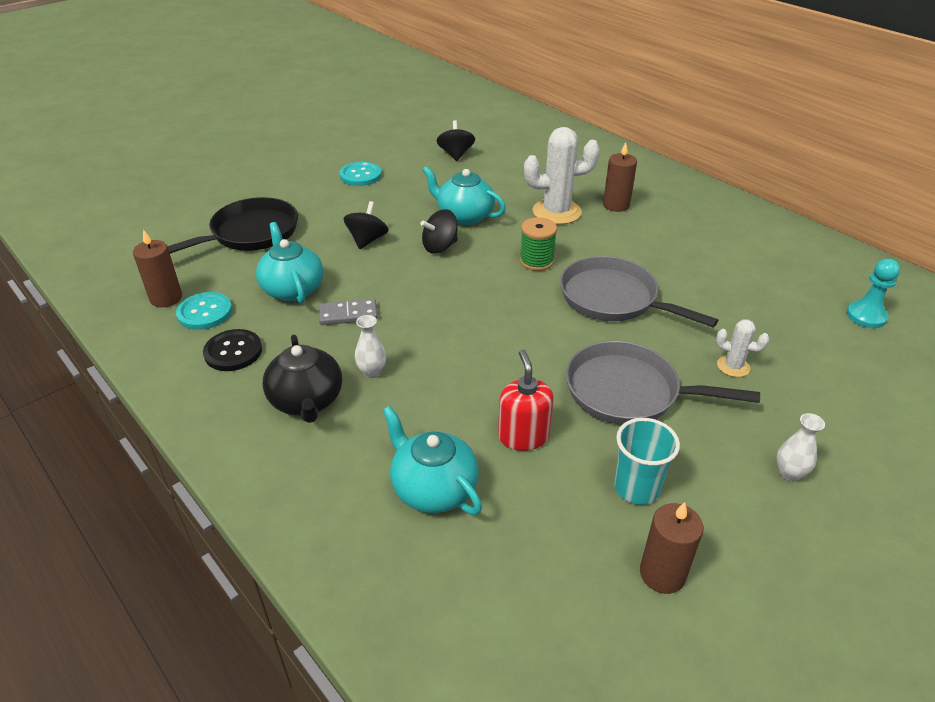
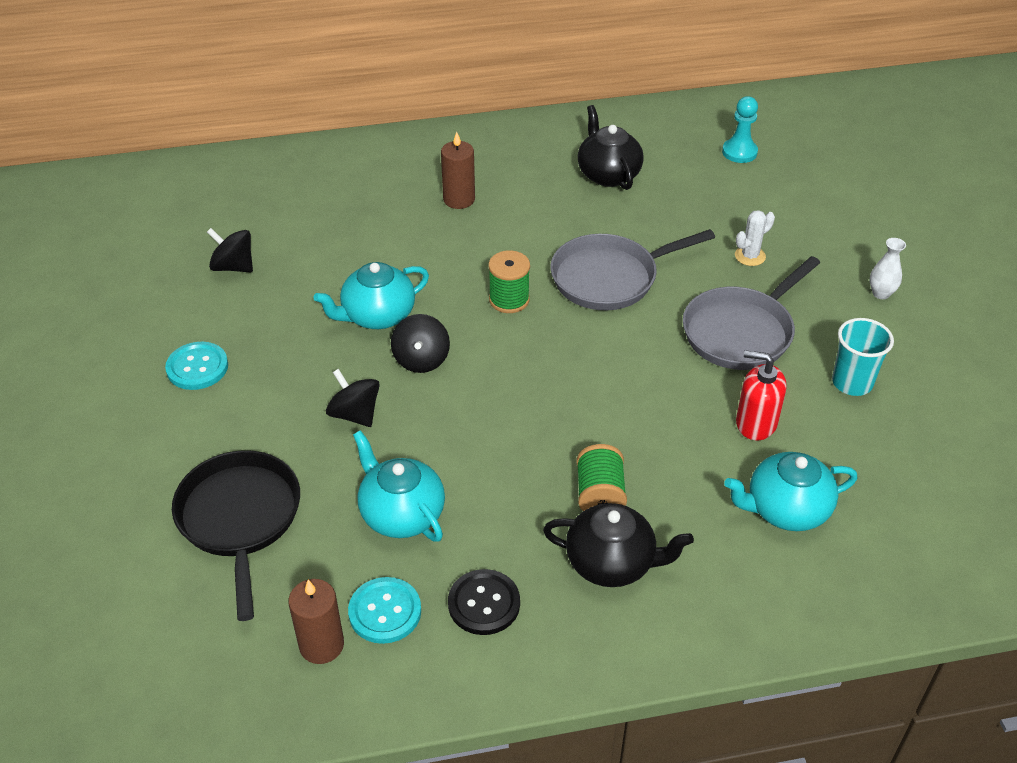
camera: 60 degrees left, 5 degrees up
(292, 289) = (401, 514): turquoise teapot -> turquoise teapot turned 45 degrees clockwise
(348, 314) = (488, 481): grey domino -> none
(372, 372) = (600, 495): white vase -> green spool
(556, 212) = (433, 245): white cactus -> none
(662, 574) = (940, 411): brown candle -> none
(734, 257) = (608, 174): none -> black teapot

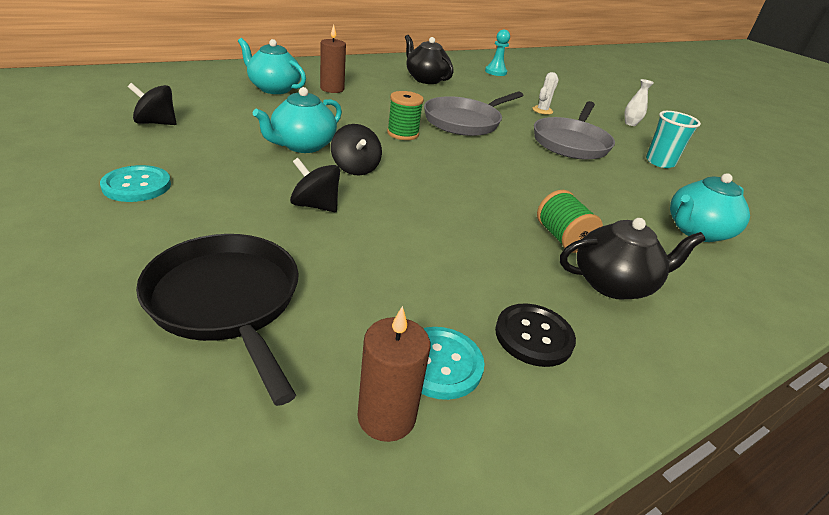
camera: 25 degrees left, 10 degrees down
(401, 514) = (403, 273): turquoise teapot -> turquoise teapot (273, 88)
(755, 423) = (626, 186): red soap dispenser -> none

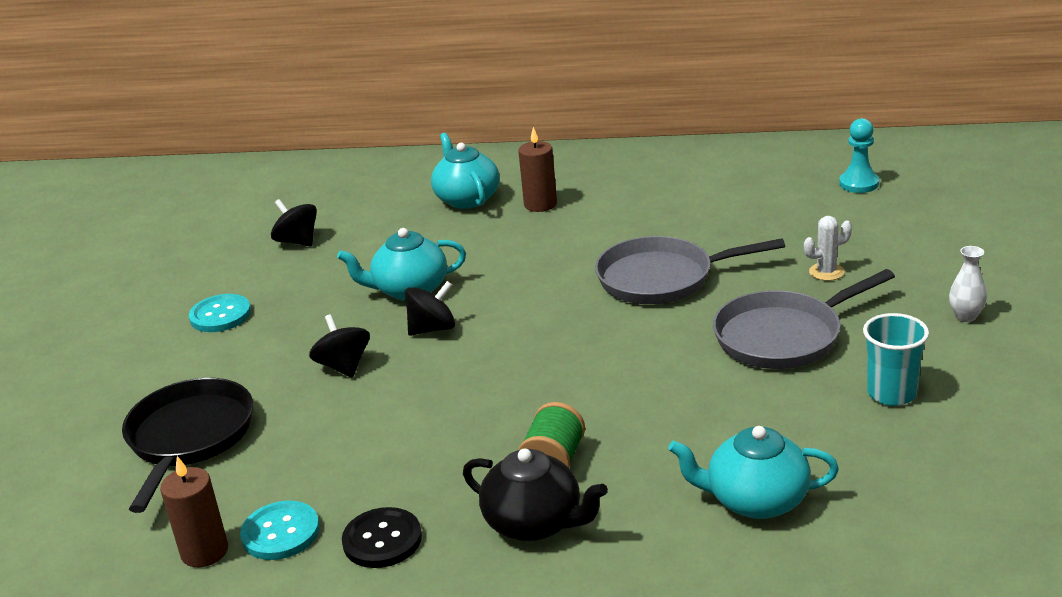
camera: 45 degrees right, 5 degrees down
(355, 168) = (432, 329): black spinning top -> black spinning top turned 135 degrees counterclockwise
(403, 134) = (547, 288): green spool -> none
(425, 79) = (705, 194): black teapot -> none

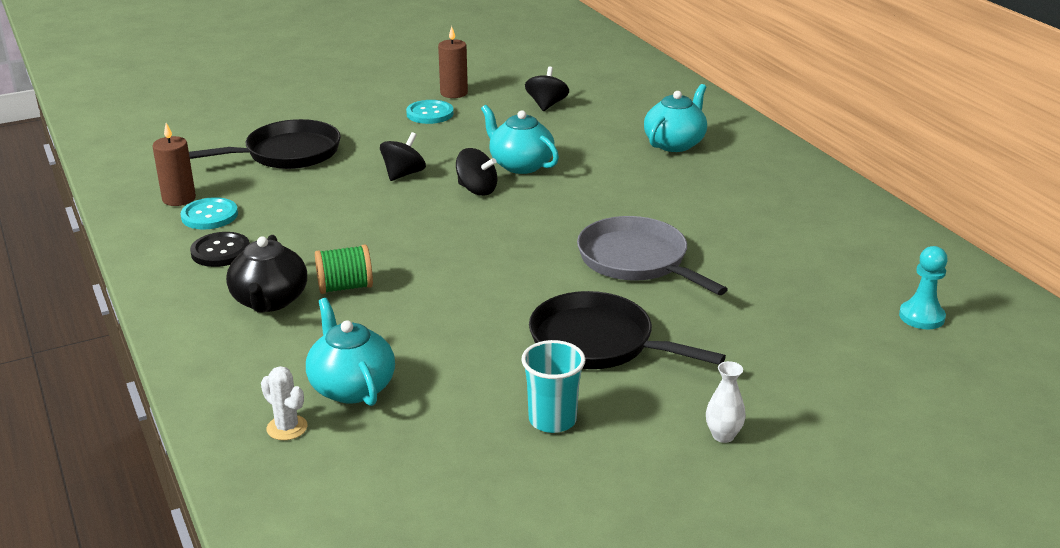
camera: 55 degrees right, 0 degrees up
(540, 204) = (700, 175): brown candle -> brown candle (454, 93)
(783, 336) = (598, 342): grey pan -> black pan
(826, 272) = (729, 338): white cactus -> white cactus (287, 428)

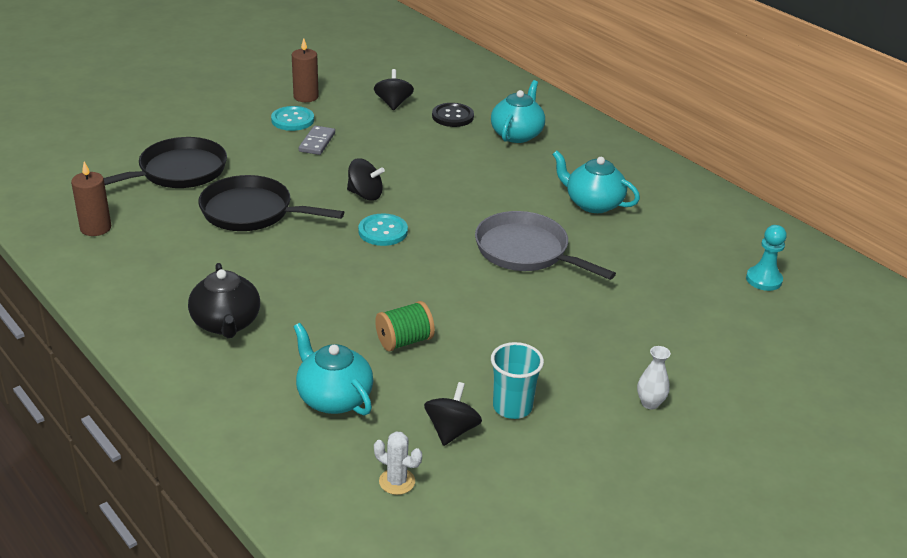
camera: 15 degrees left, 5 degrees up
(209, 216) = (133, 243): turquoise button -> turquoise button (383, 231)
(220, 251) = (159, 279): black button -> black button (452, 116)
(287, 428) = (294, 443): white cactus -> white cactus (397, 481)
(345, 287) = (288, 302): green spool -> green spool (404, 341)
(403, 174) = (294, 184): black spinning top -> black spinning top (451, 430)
(446, 136) = (317, 142): none -> grey domino
(520, 165) = (393, 166): turquoise teapot -> turquoise teapot (593, 203)
(598, 342) = (522, 331): black pan -> black pan (252, 212)

